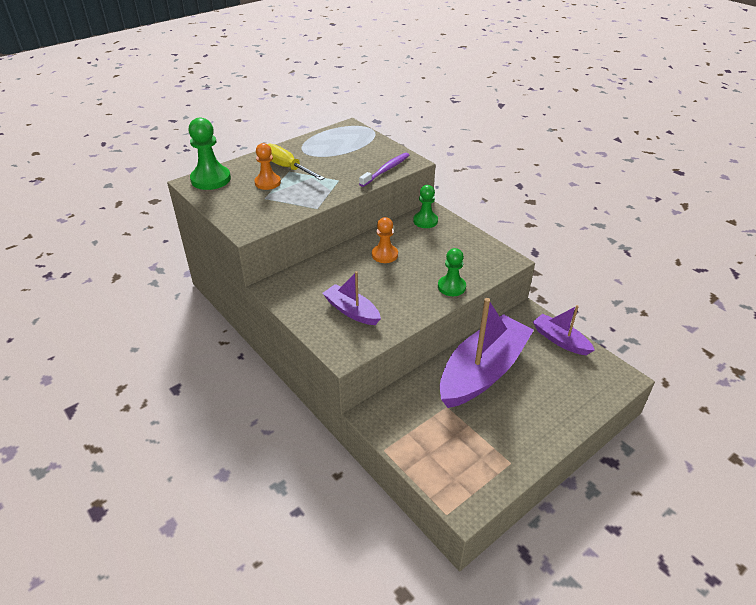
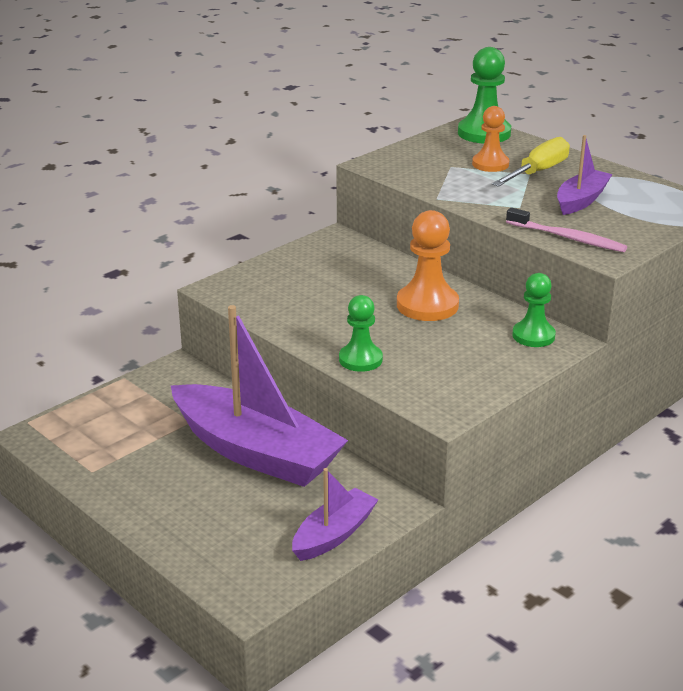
camera: 85 degrees right, 10 degrees down
(351, 311) = (296, 288): purple boat -> purple boat (581, 200)
(384, 255) = (427, 305): orange pawn -> orange pawn, size x1.53
(386, 170) = (567, 238): purple toothbrush -> pink toothbrush

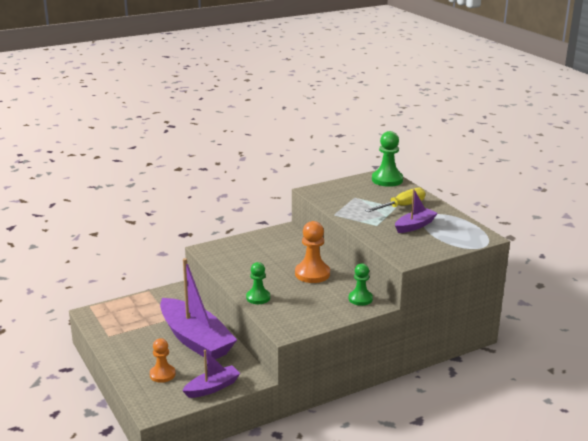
camera: 15 degrees right, 5 degrees down
(490, 164) = (377, 198): orange pawn -> orange pawn (162, 374)
(567, 238) = (391, 246): pink toothbrush -> none

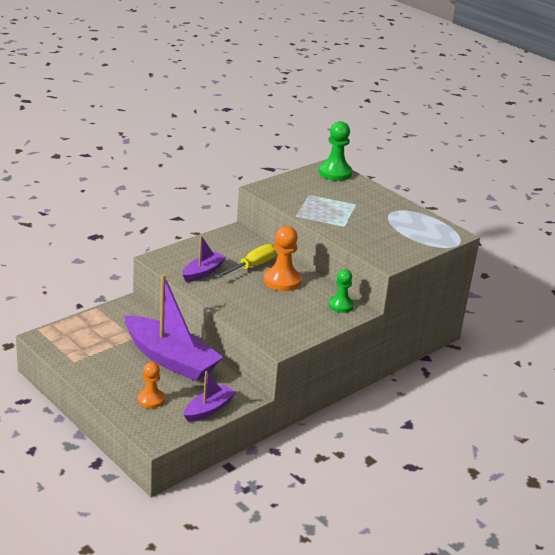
camera: 15 degrees left, 5 degrees up
(258, 298) = (236, 310): green pawn -> none
(402, 206) = (361, 203): yellow screwdriver -> yellow screwdriver (252, 266)
(415, 226) = (382, 225): purple boat -> purple boat (203, 272)

